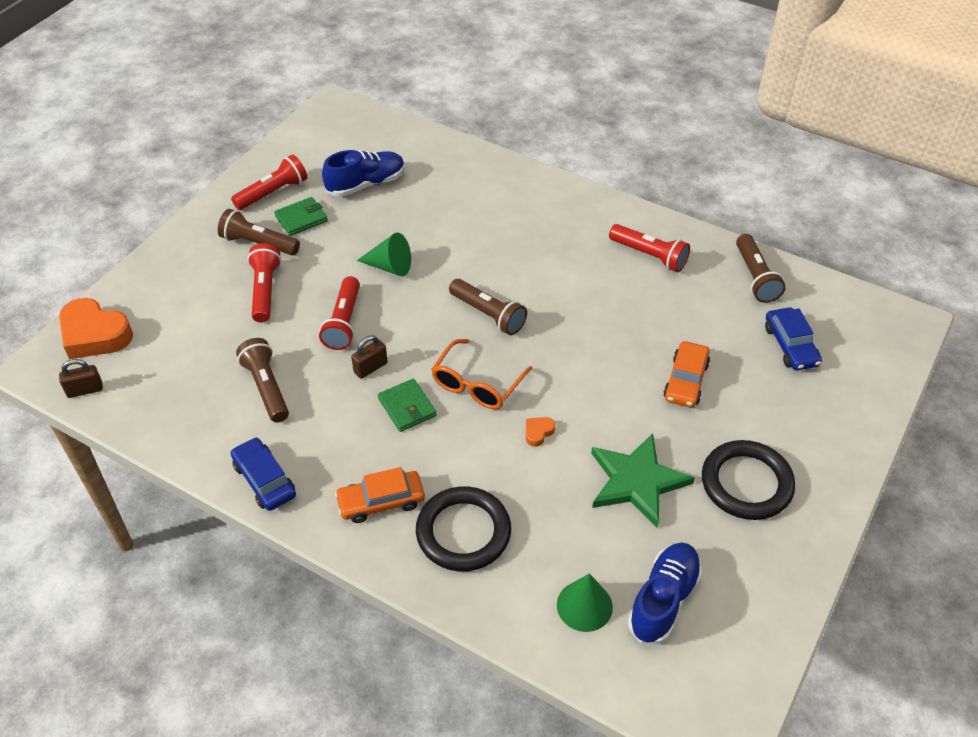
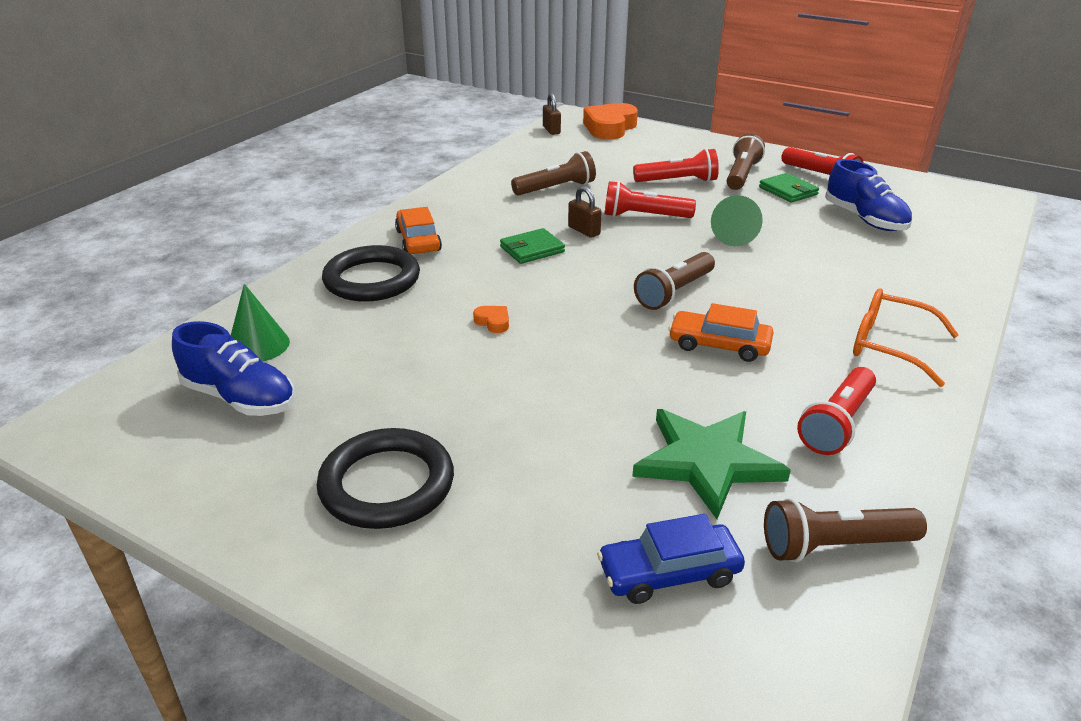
camera: 90 degrees right, 15 degrees down
(264, 480) = (453, 193): blue car -> none
(477, 384) = (565, 286): orange glasses -> orange glasses (890, 346)
(637, 481) = (411, 388): green star -> green star (707, 462)
(685, 381) = (578, 441): orange car -> orange car (719, 345)

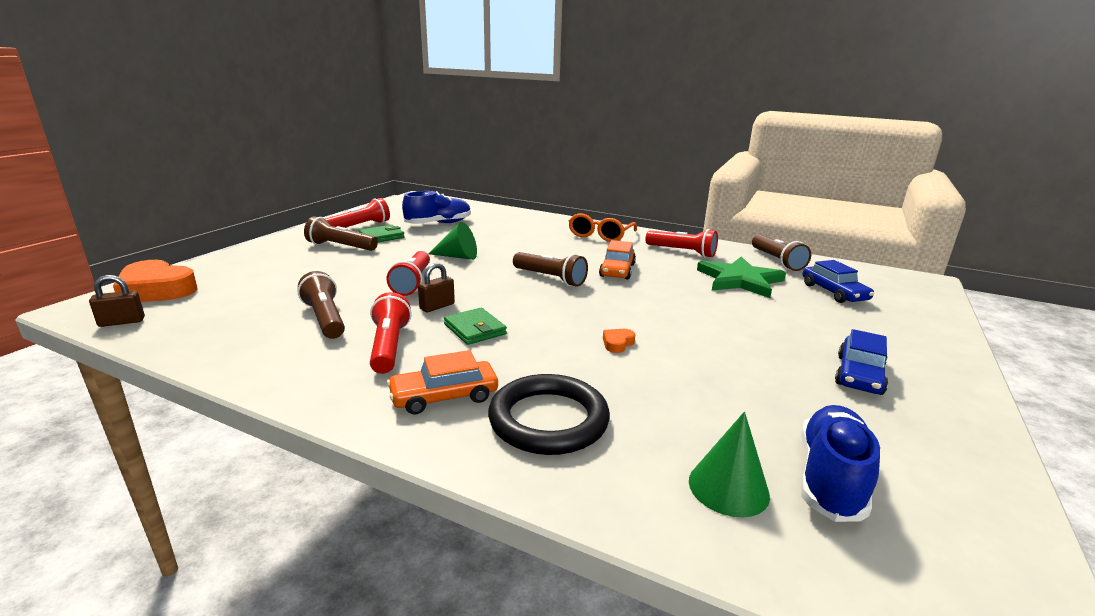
camera: 95 degrees left, 10 degrees down
(387, 484) = (859, 375): black ring -> blue car
(677, 181) = (340, 267): red flashlight -> red flashlight (389, 346)

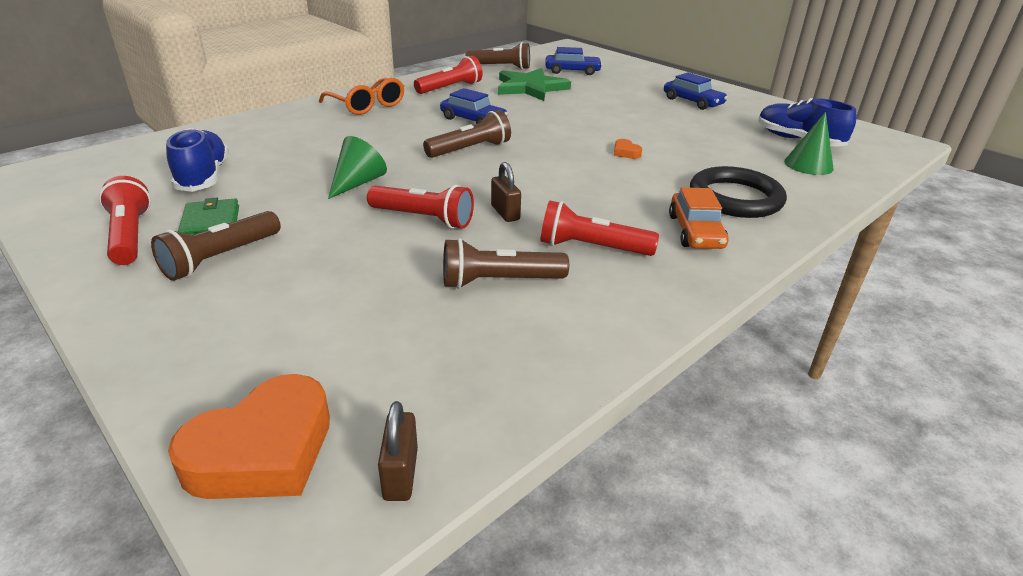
camera: 70 degrees left, 10 degrees up
(475, 329) = (572, 202): green wallet -> none
(617, 270) = (473, 120): orange car -> blue car

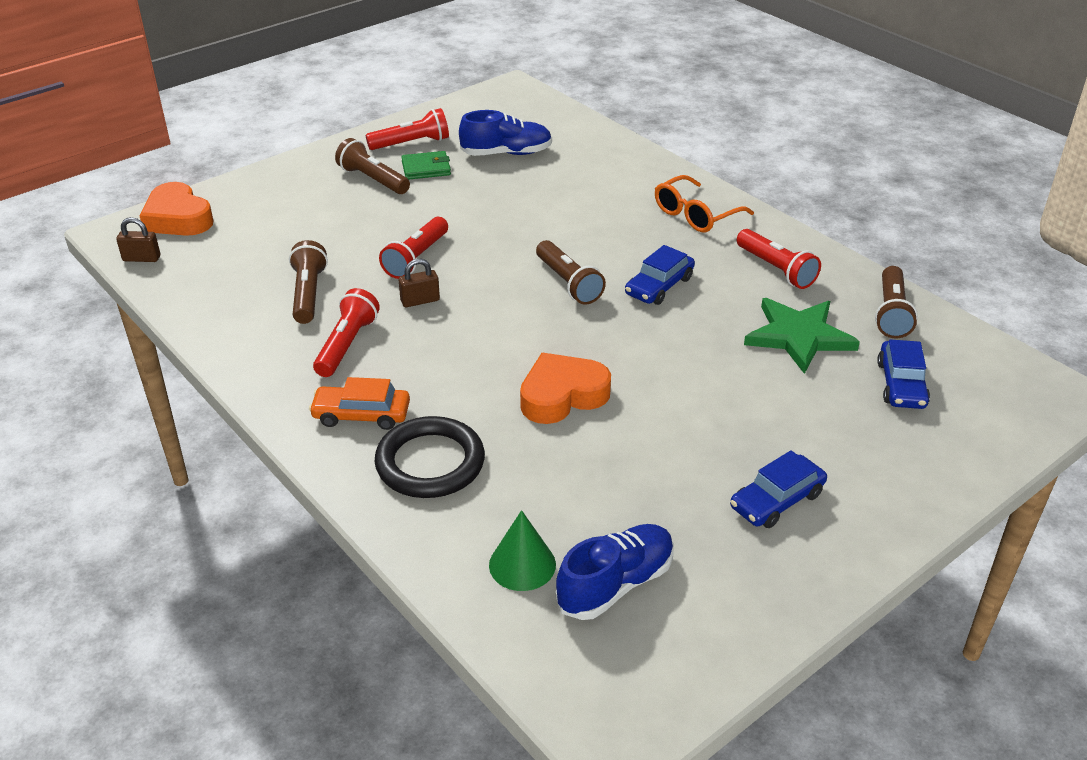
camera: 95 degrees right, 5 degrees up
(358, 183) = (490, 223): green cone -> none
(625, 153) = (562, 396): orange heart -> orange heart, size x2.36

